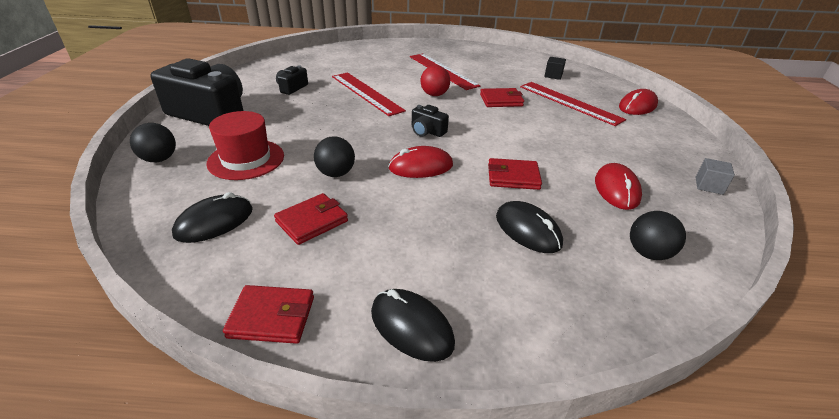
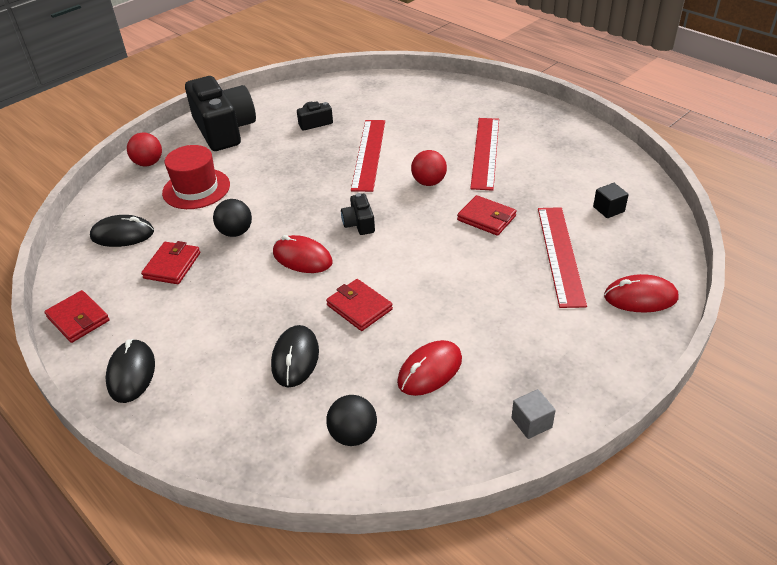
camera: 45 degrees right, 5 degrees up
(159, 159) = (148, 163): black ball -> red ball
(312, 221) = (172, 265): red wallet -> red wallet turned 75 degrees counterclockwise

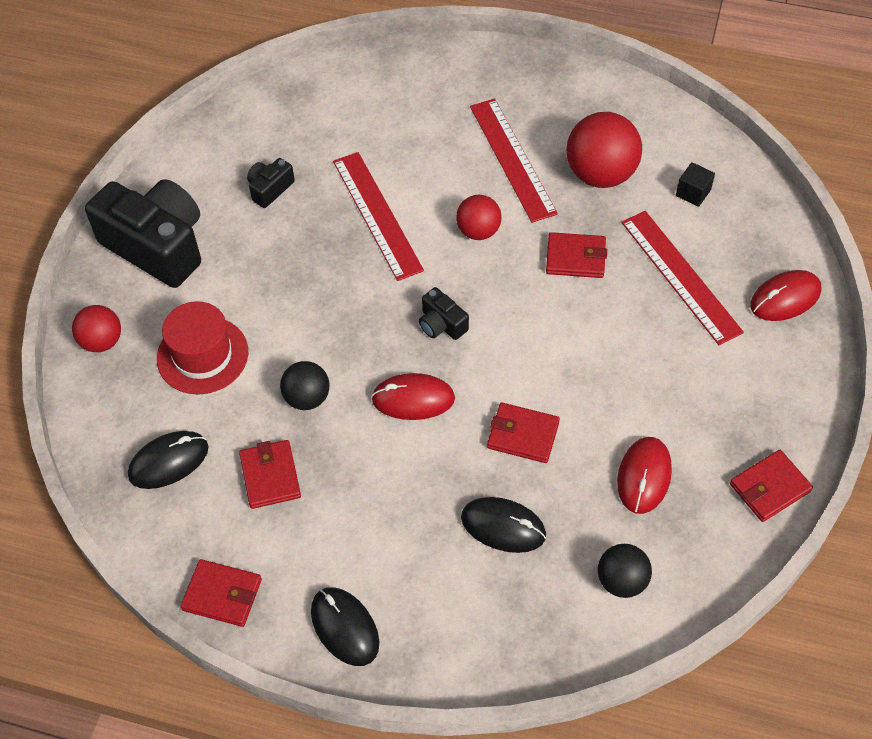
camera: 30 degrees left, 15 degrees up
(295, 358) = (503, 526): black mouse -> black mouse turned 45 degrees counterclockwise
(531, 423) = (769, 488): grey cube -> red wallet
(543, 178) = (600, 174): none -> red ball

